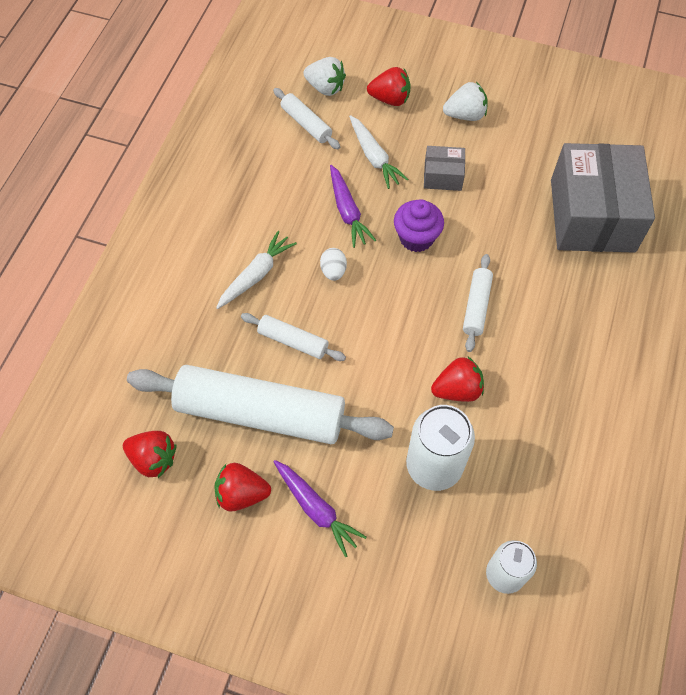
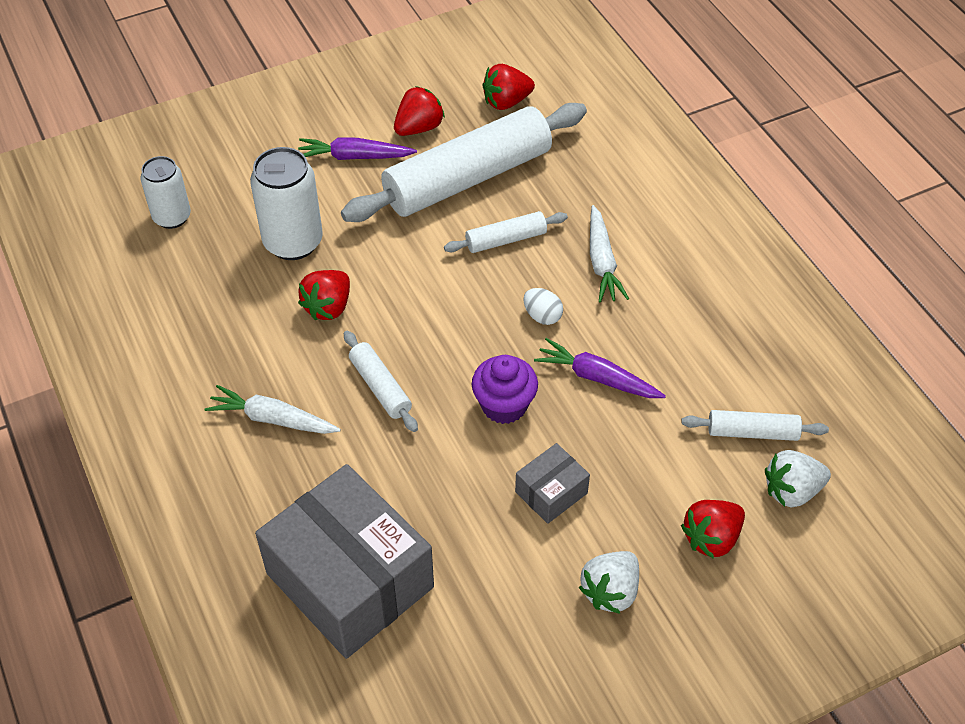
camera: 135 degrees right, 10 degrees down
(374, 157) = (642, 454): white carrot -> white carrot (273, 419)

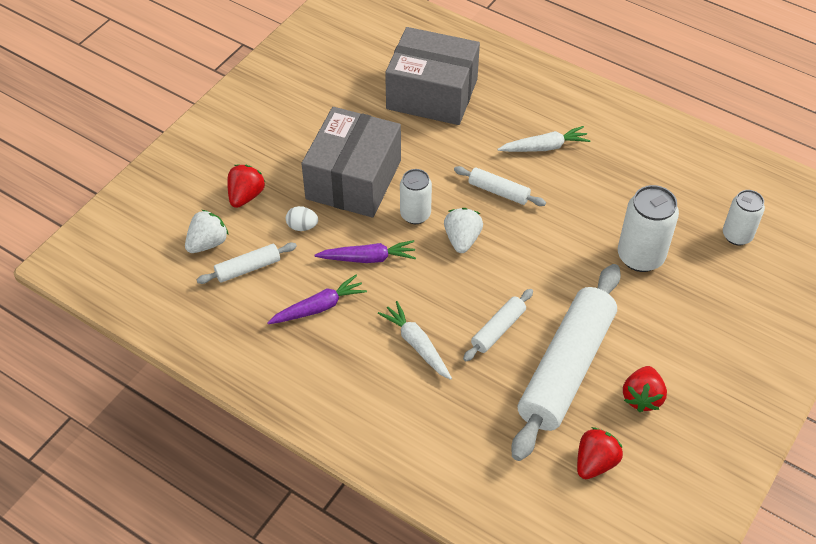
camera: 150 degrees right, 0 degrees up
(328, 307) = (575, 224): red strawberry -> none
(354, 157) = (665, 345): purple carrot -> purple carrot (318, 307)
(504, 405) = (415, 215): purple cupcake -> white can
(542, 316) = (431, 283): white egg -> white egg (302, 226)
(551, 492) = (354, 179): grey box -> grey box, size x2.23
(610, 591) = (290, 146): white strawberry -> white strawberry (462, 239)

